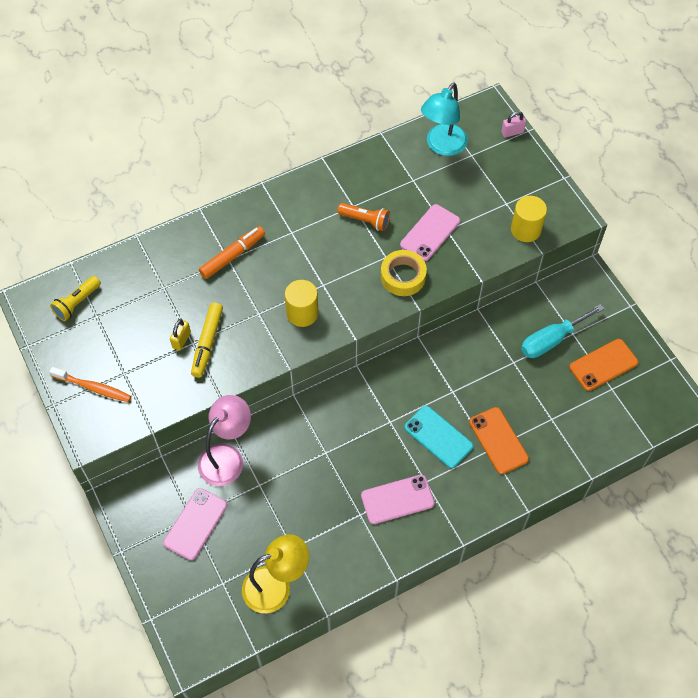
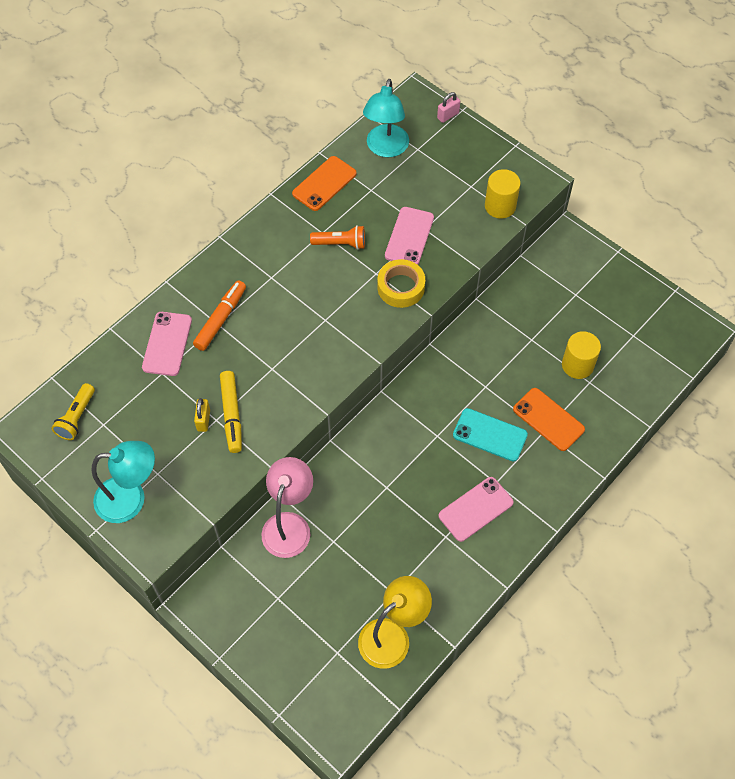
camera: 20 degrees left, 0 degrees up
(93, 387) = (131, 498): orange toothbrush -> turquoise lamp
(195, 524) = (285, 603): pink phone -> pink phone (167, 344)
(302, 313) = (316, 354): yellow cylinder -> yellow cylinder (577, 365)
(551, 340) = (558, 307): turquoise screwdriver -> none
(603, 365) = (616, 315): orange phone -> orange phone (324, 184)

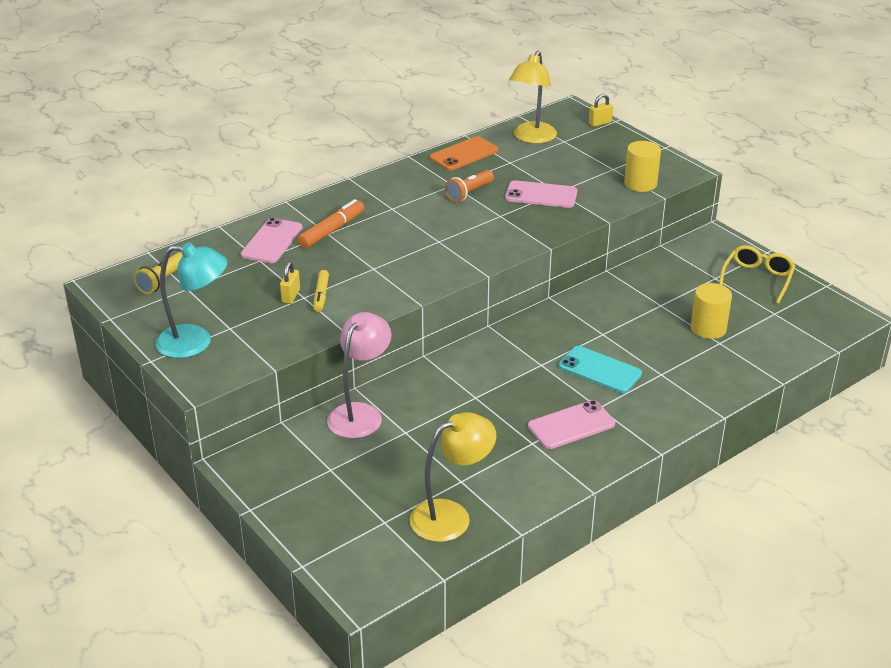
camera: 10 degrees right, 25 degrees down
(231, 415) = (321, 295): yellow marker -> yellow marker, size x0.66
(340, 243) = (469, 193): orange flashlight -> orange flashlight turned 120 degrees clockwise
(385, 148) = (531, 138): turquoise lamp -> yellow lamp
(401, 287) = (523, 227): yellow tape -> none
(409, 236) = (541, 195): pink phone -> pink phone turned 75 degrees clockwise
(448, 115) = (600, 123): pink padlock -> yellow padlock
(548, 419) = (668, 365): orange phone -> none
(613, 290) = (757, 279): none -> yellow glasses

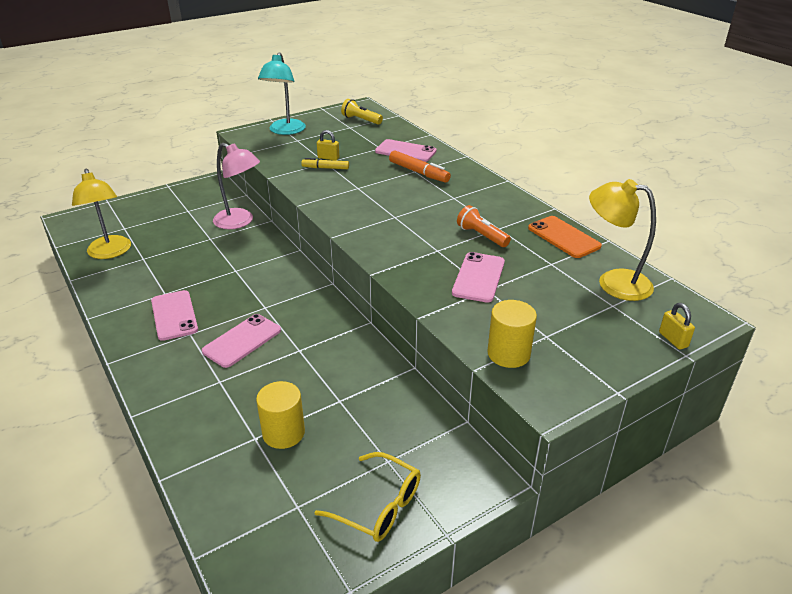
camera: 95 degrees right, 0 degrees up
(599, 370) = (242, 341): turquoise phone -> pink phone

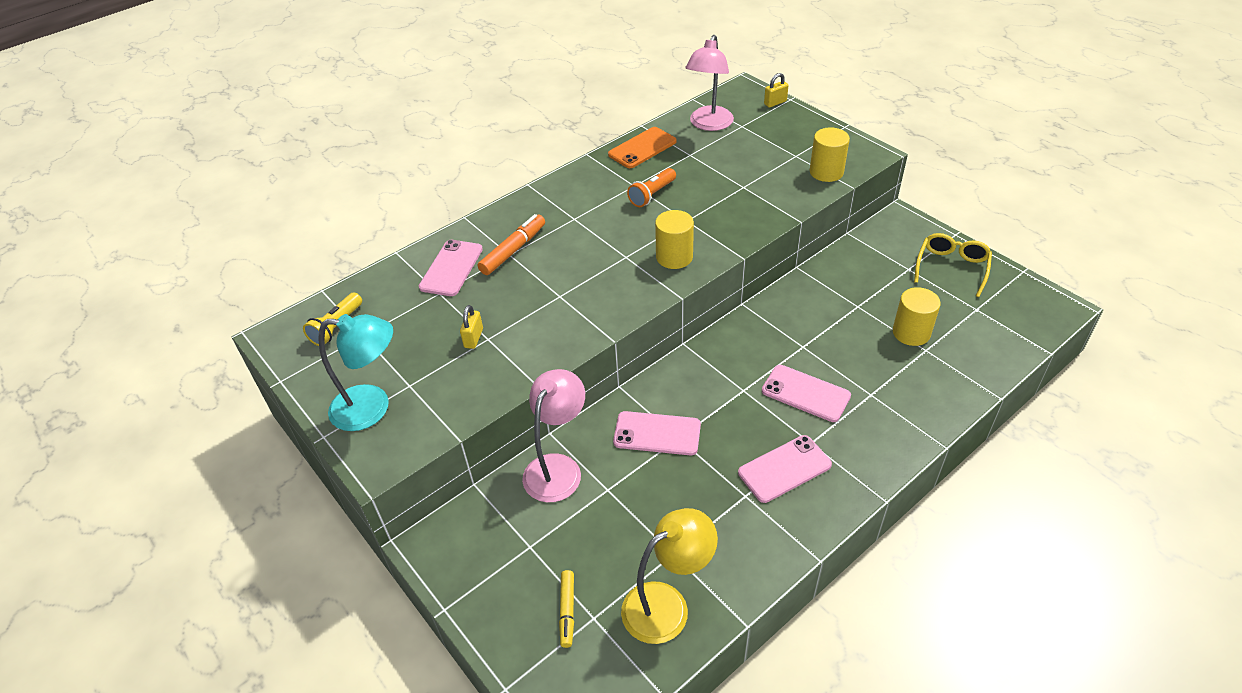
camera: 95 degrees left, 10 degrees up
(325, 168) = (506, 335): yellow marker -> yellow marker (567, 611)
(385, 238) = (674, 257): none -> yellow cylinder
(478, 277) = (726, 192): pink phone -> pink phone (657, 434)
(613, 282) = (709, 124): yellow lamp -> pink lamp

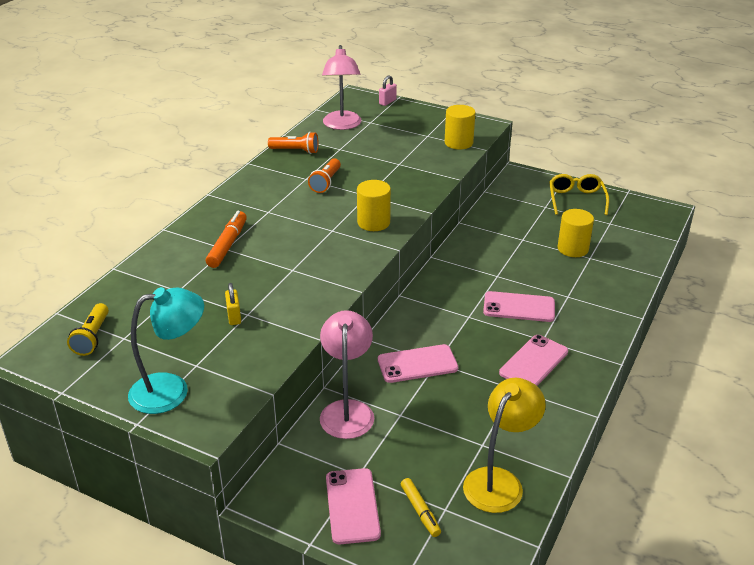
camera: 25 degrees left, 10 degrees down
(451, 268) = (177, 269): pink phone -> pink phone (352, 506)
(642, 148) = (295, 151): orange phone -> orange flashlight
(775, 103) = (387, 102): yellow padlock -> pink padlock

